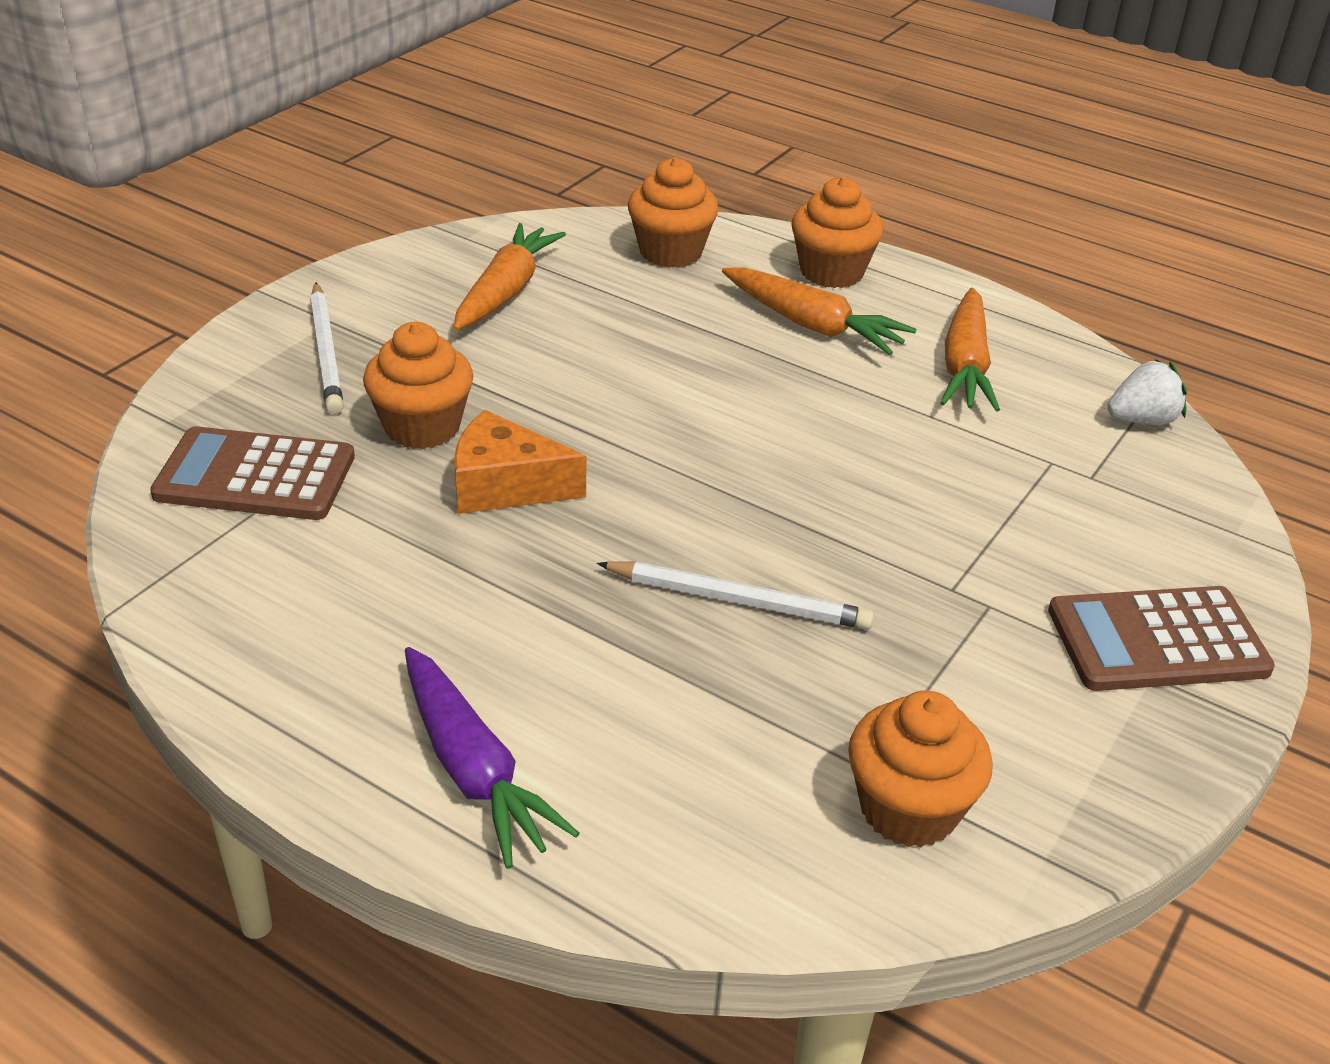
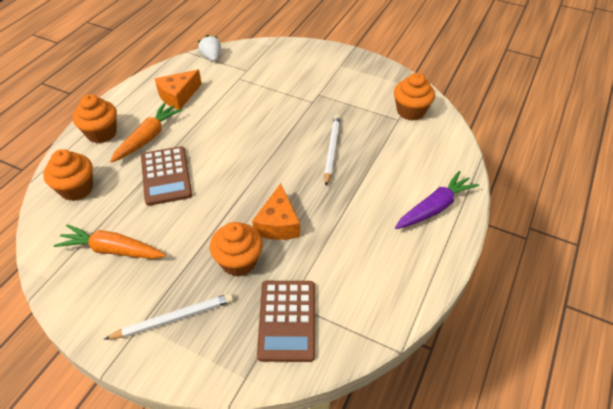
camera: 95 degrees left, 10 degrees up
(965, 365) = (178, 96): orange carrot -> orange cheese
(1157, 641) = (326, 63): brown calculator -> brown calculator (166, 176)

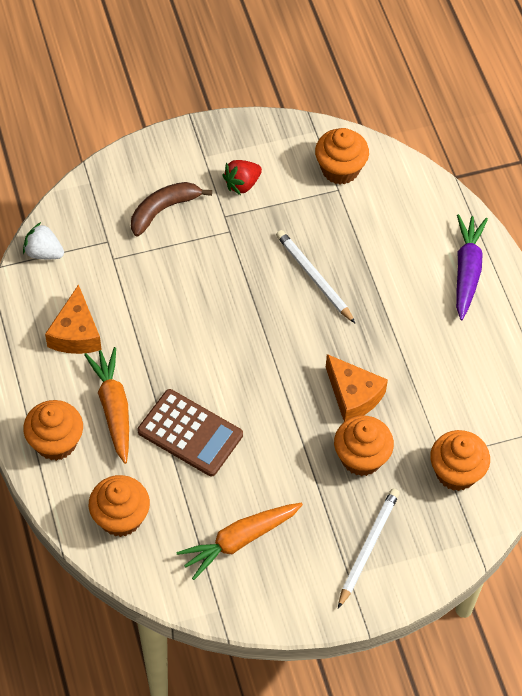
camera: 45 degrees left, 10 degrees up
(287, 320) = (456, 472): brown calculator -> orange cupcake
(291, 74) = (163, 210): none -> brown banana
(346, 87) = (242, 184): none -> red strawberry

